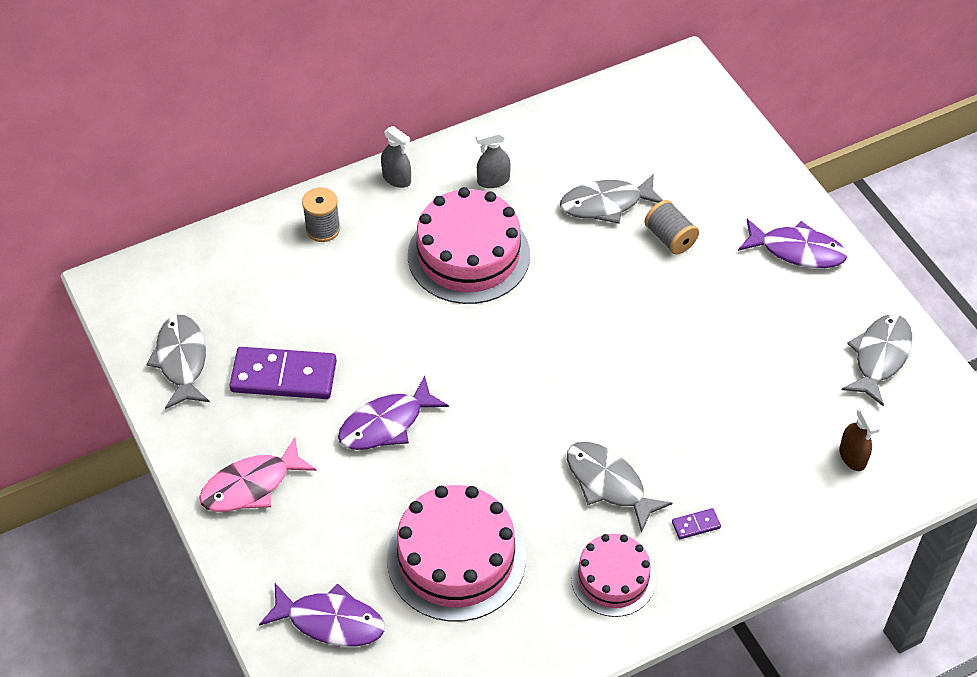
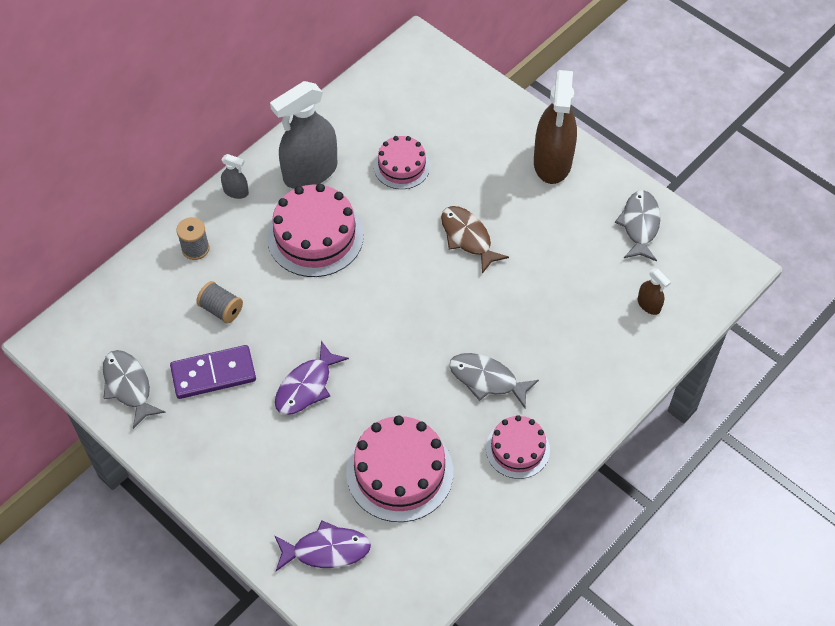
camera: 20 degrees left, 5 degrees up
(251, 485) = (224, 466): pink fish -> none
(493, 180) = (310, 172): grey spray bottle -> grey spray bottle, size x2.28
(606, 204) = (401, 166): grey fish -> pink cake
(654, 310) = (468, 238): none -> brown fish
(670, 238) = (458, 179): grey spool -> grey spool (221, 309)
(696, 525) = (560, 390): purple domino -> none
(797, 251) = (552, 162): purple fish -> brown spray bottle

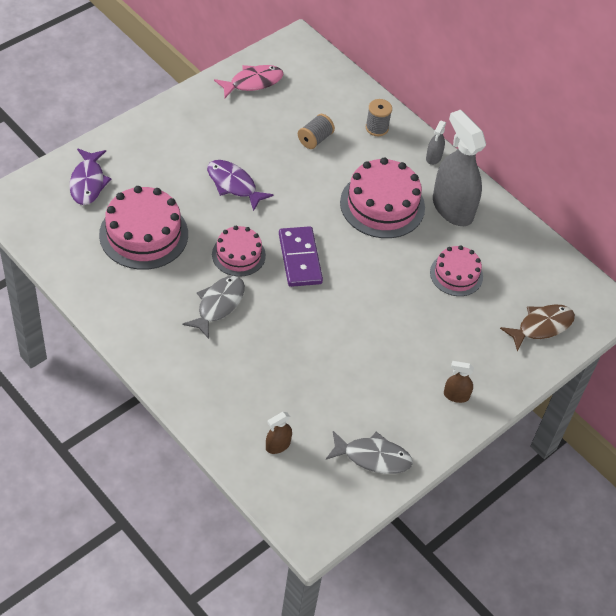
camera: 90 degrees right, 5 degrees down
(129, 386) = (252, 82): grey fish -> pink fish
(213, 374) = (255, 130): purple domino -> purple domino (300, 258)
(468, 238) = (370, 313): brown fish -> brown fish (541, 326)
(517, 449) = (147, 316): pink cake -> pink cake (238, 255)
(552, 162) = (456, 395): brown spray bottle -> brown spray bottle, size x0.44

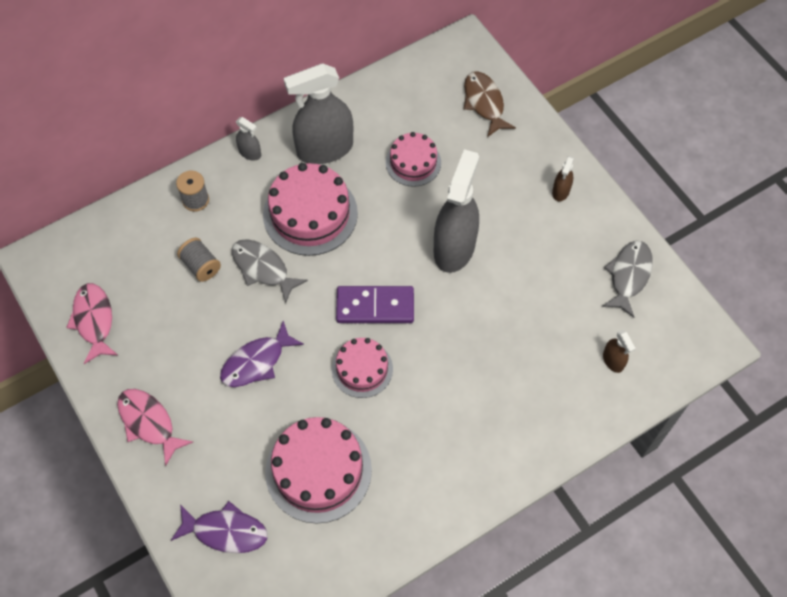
camera: 75 degrees left, 10 degrees up
(171, 126) = (149, 423): none -> pink fish
(218, 305) = (430, 398): grey fish -> grey fish (263, 269)
(372, 312) = (454, 247): none -> grey spray bottle

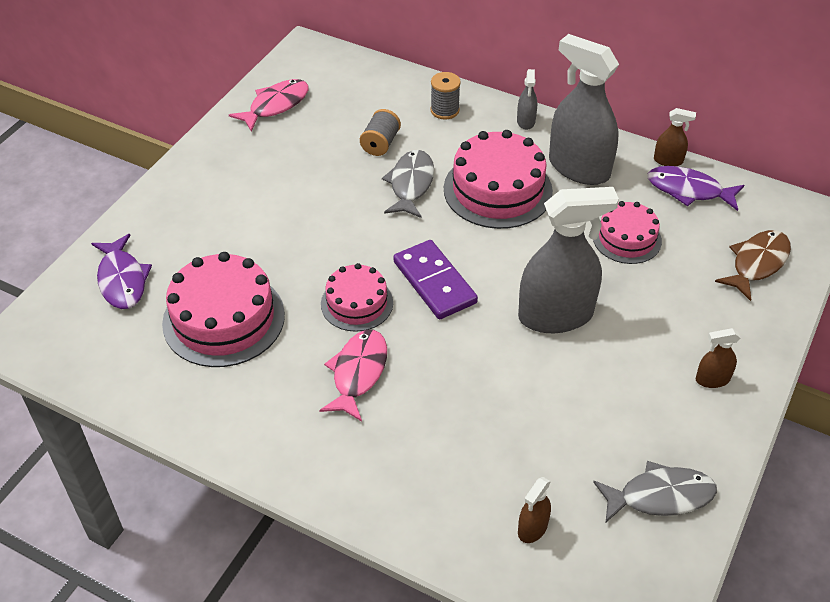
camera: 60 degrees right, 15 degrees down
(149, 423) = (200, 182): pink fish -> pink fish (358, 373)
(257, 362) = (309, 224): purple fish -> purple fish (689, 190)
(356, 90) = (668, 161): none -> brown spray bottle

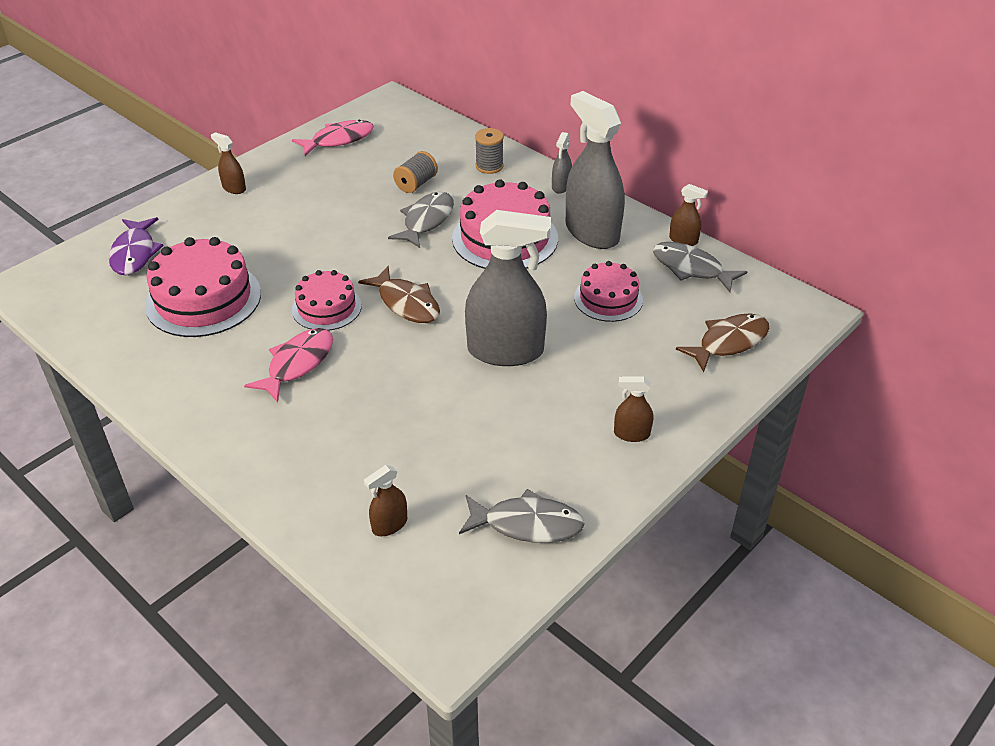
camera: 15 degrees right, 5 degrees down
(192, 182) = (234, 188): none -> brown spray bottle
(434, 282) = (406, 303): purple domino -> brown fish
(689, 190) = (691, 268): purple fish -> grey fish

